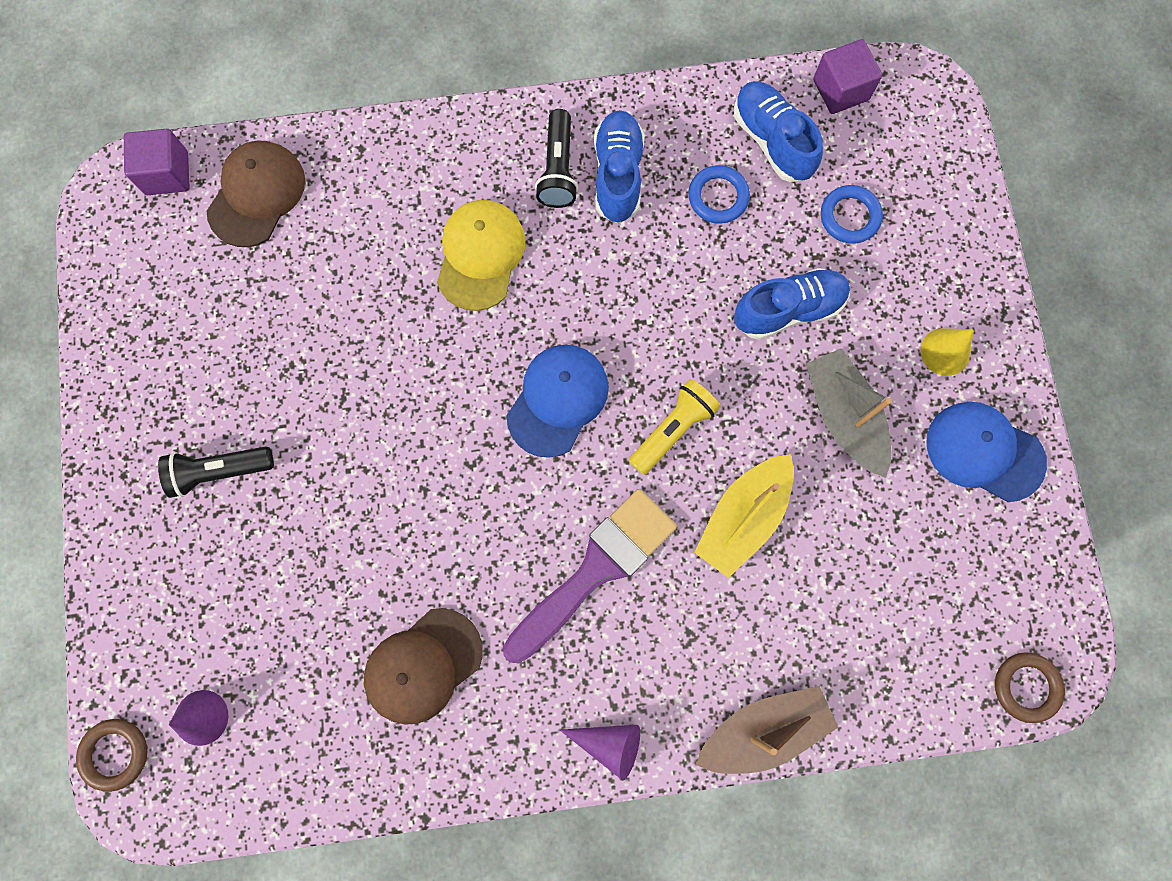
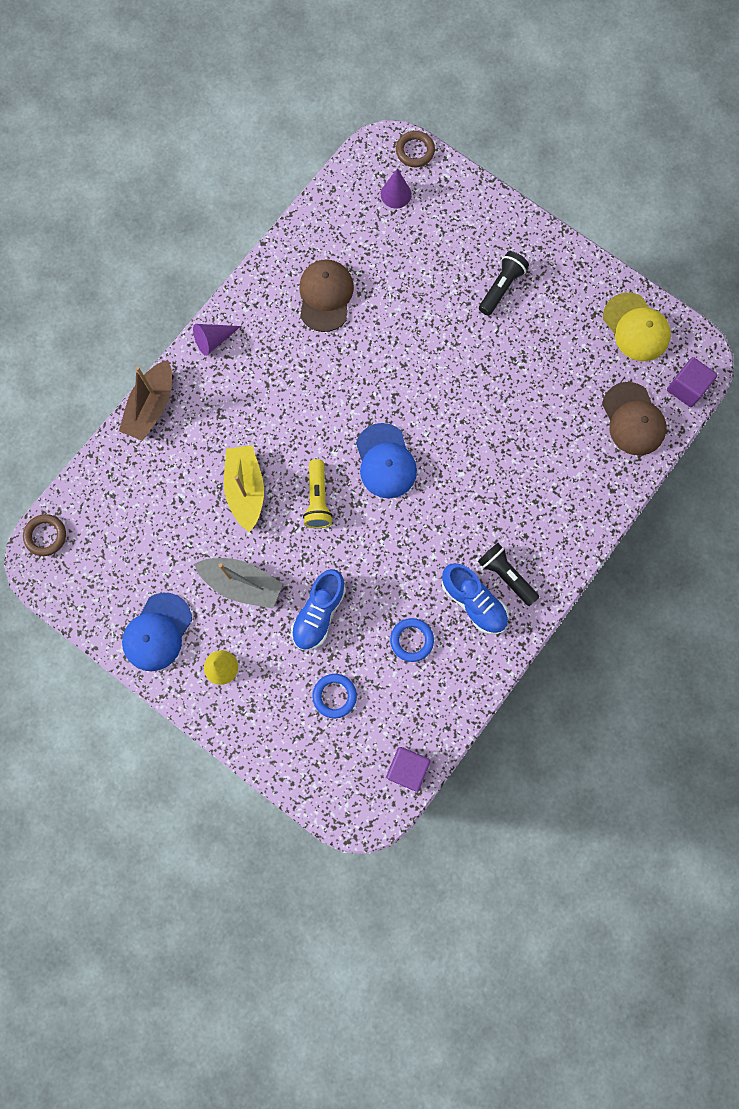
camera: 135 degrees right, 0 degrees up
(480, 255) = (495, 494): yellow cap -> yellow cap (636, 327)
(595, 570) = (291, 403): purple brush -> none
(772, 140) = (415, 700): blue shoe -> none
(984, 452) = (157, 632): blue cap -> blue cap turned 135 degrees clockwise

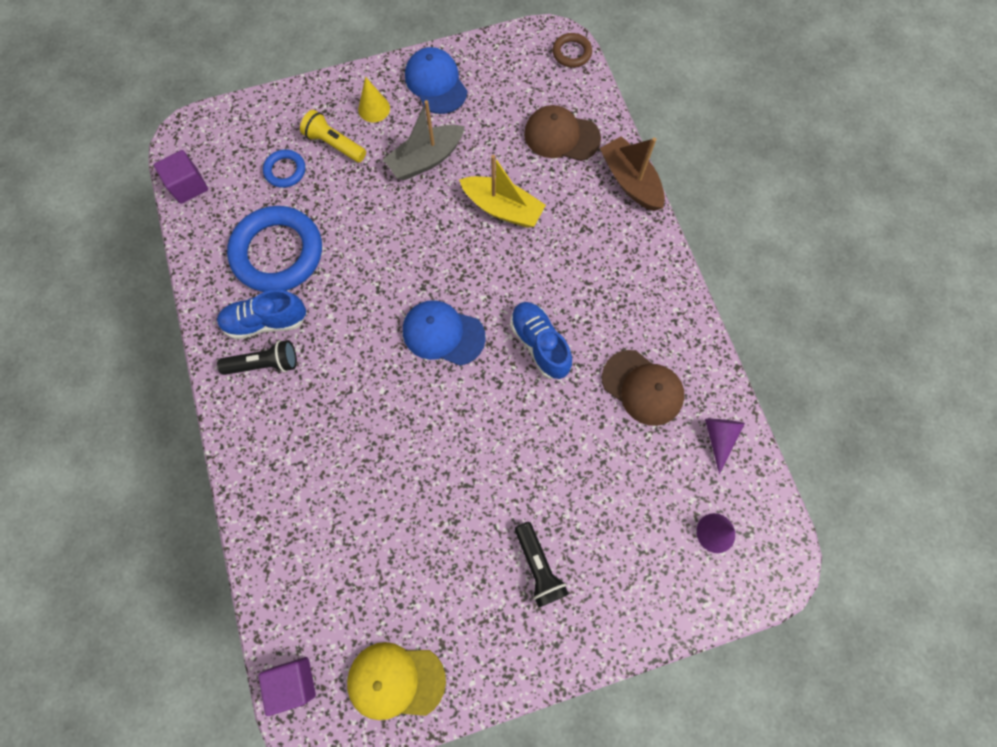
camera: 125 degrees right, 5 degrees down
(213, 340) = (661, 265): purple cone -> purple cone (719, 438)
(318, 499) = (451, 258): yellow flashlight -> yellow flashlight (334, 144)
(319, 613) = (357, 199): blue shoe -> blue shoe (539, 344)
(411, 640) = (277, 253): blue ring -> blue ring, size x2.12
(415, 151) = (757, 590): brown ring -> none
(633, 419) = (306, 596): brown cap -> brown cap (561, 136)

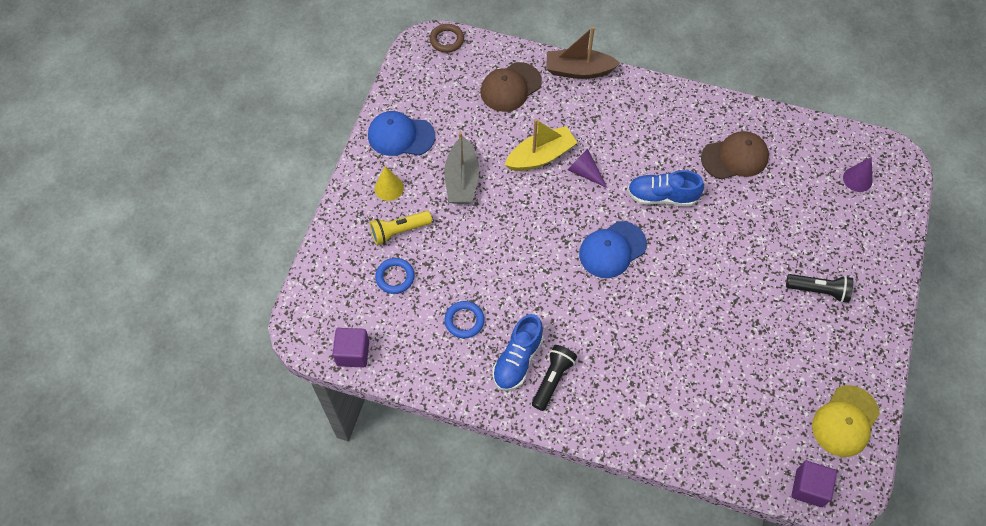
camera: 55 degrees left, 10 degrees down
(277, 253) = (464, 321): blue ring -> blue ring, size x0.47
(719, 438) = (797, 138): purple cone -> purple cone (584, 172)

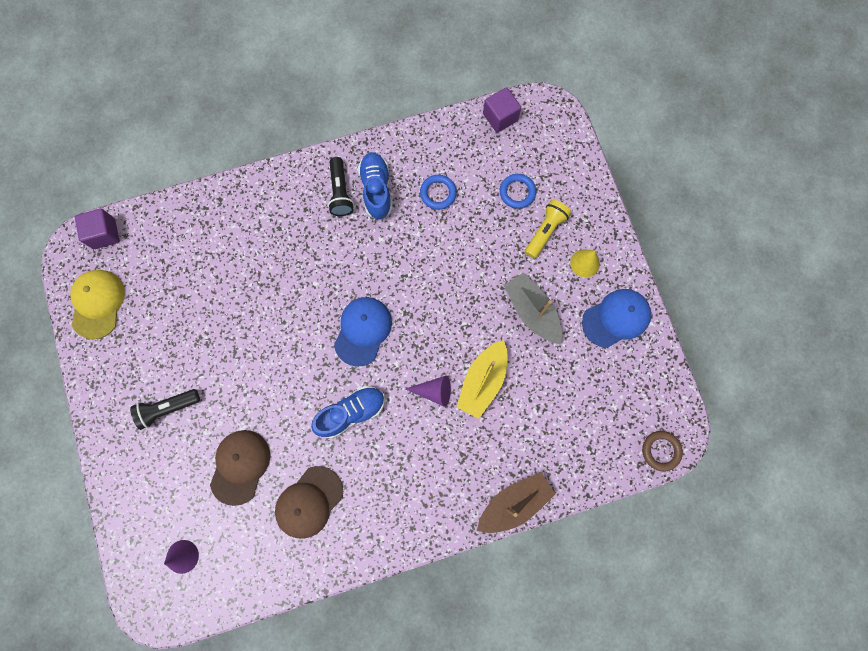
camera: 145 degrees right, 15 degrees up
(510, 87) = (562, 437): brown cap -> brown cap (240, 466)

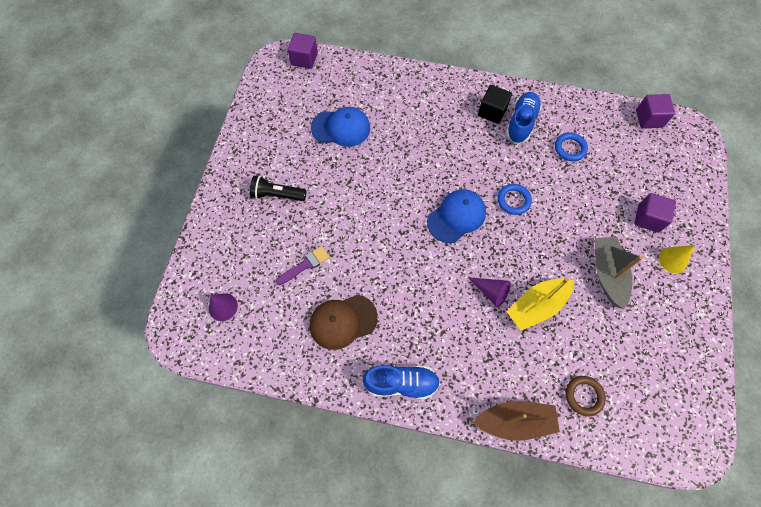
camera: 30 degrees right, 10 degrees down
(97, 304) = (272, 100): yellow cap -> none
(240, 466) = (305, 265): brown cap -> purple brush
(340, 192) = (492, 112): black flashlight -> black cube
(351, 412) = (414, 272): blue shoe -> blue shoe (401, 383)
(517, 192) = (637, 178): blue ring -> blue ring (513, 200)
(545, 231) = (648, 218): yellow flashlight -> purple cube
(616, 318) = (682, 318): blue cap -> blue cap (341, 128)
(661, 451) = (675, 454): brown ring -> brown ring (584, 396)

